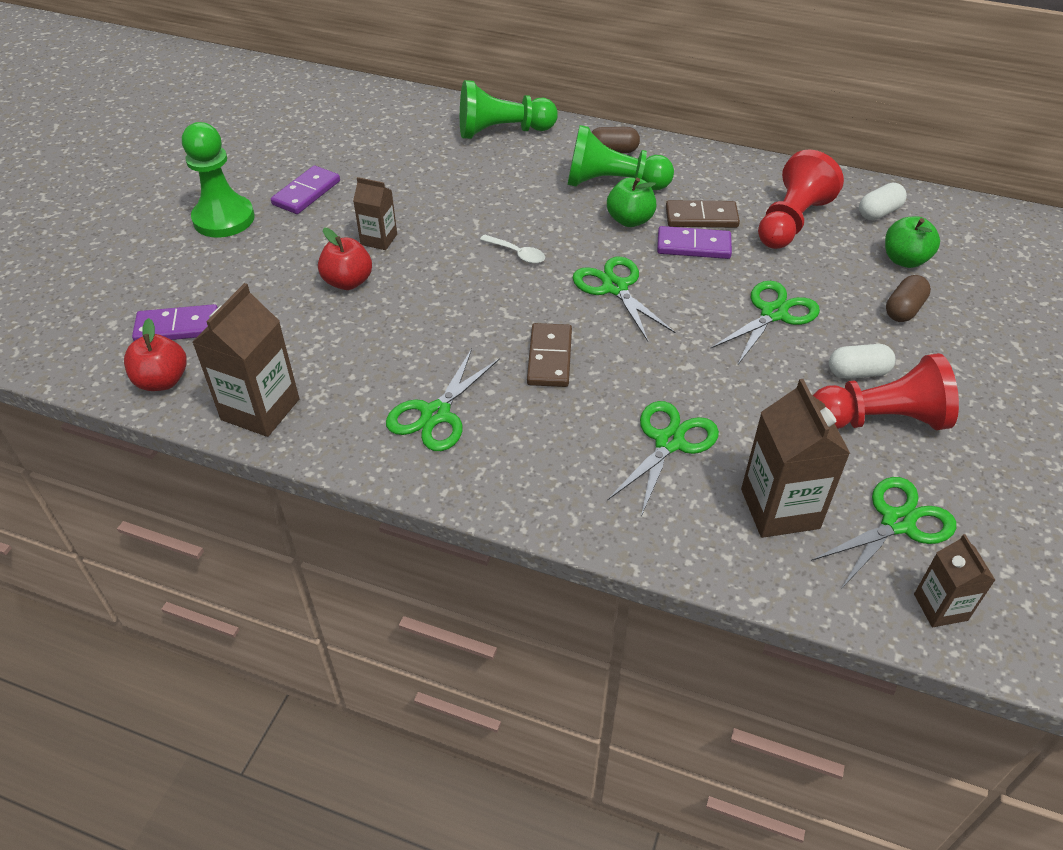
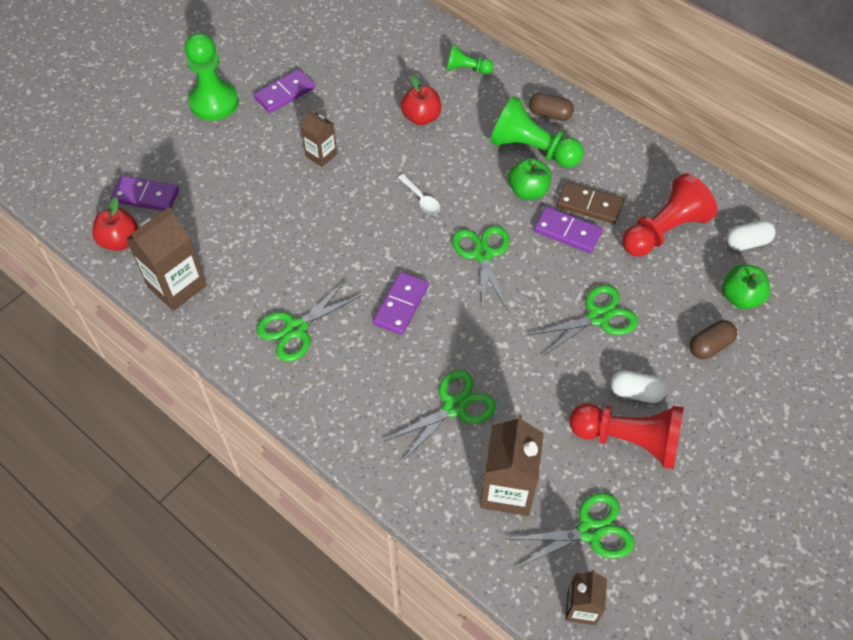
camera: 20 degrees right, 10 degrees up
(348, 282) = (282, 189): red apple -> red apple (421, 117)
(502, 131) = (467, 69): green pawn -> green pawn, size x0.54
(550, 358) = (401, 305): brown domino -> purple domino

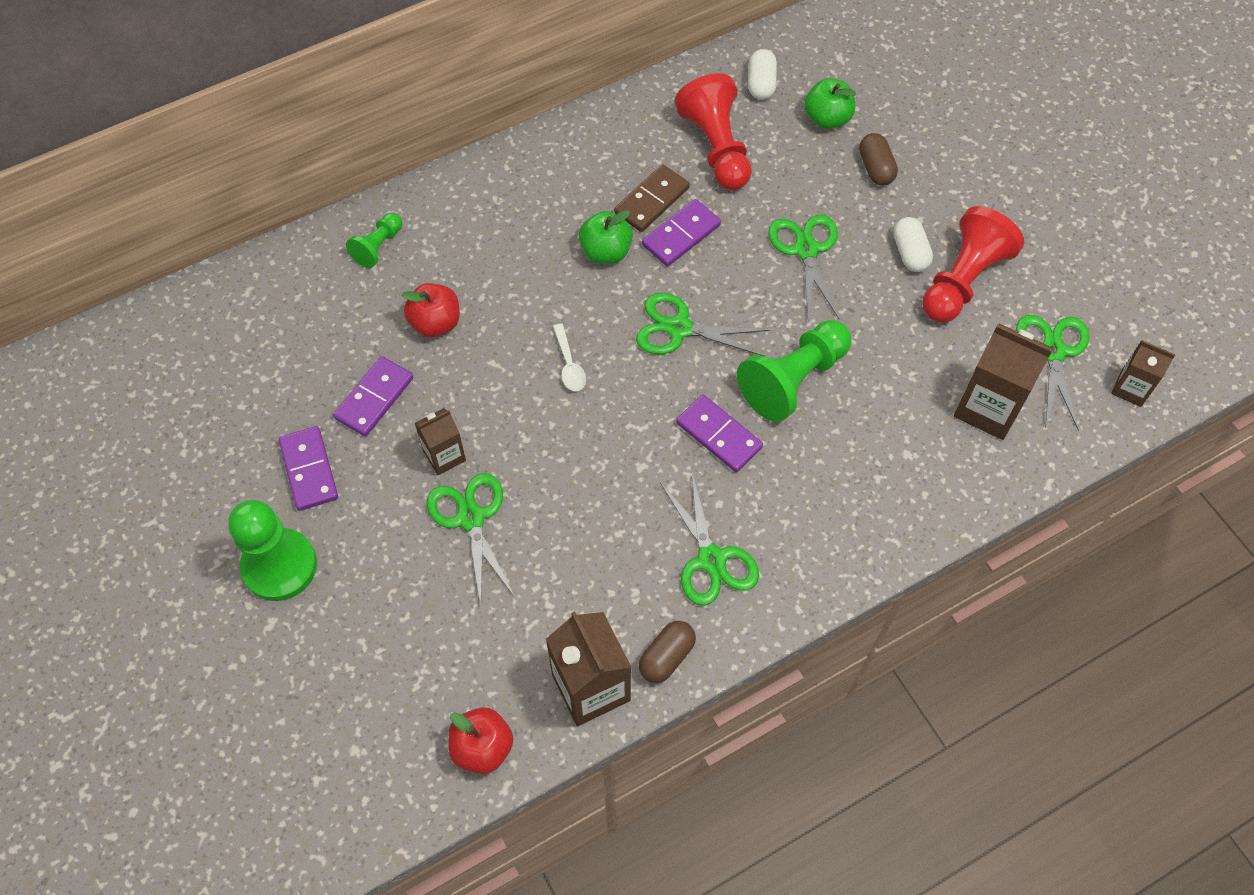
camera: 70 degrees left, 5 degrees up
(146, 196) = (415, 696): purple domino -> purple domino (374, 398)
(421, 199) = (569, 364): white spoon -> white spoon turned 90 degrees clockwise
(454, 407) = (874, 424): green scissors -> green scissors (471, 518)
(532, 149) = (544, 225): green pawn -> green pawn (793, 380)
(550, 114) = (498, 188): brown capsule -> brown capsule (666, 657)
(635, 393) = (910, 253): white capsule -> white capsule turned 45 degrees counterclockwise

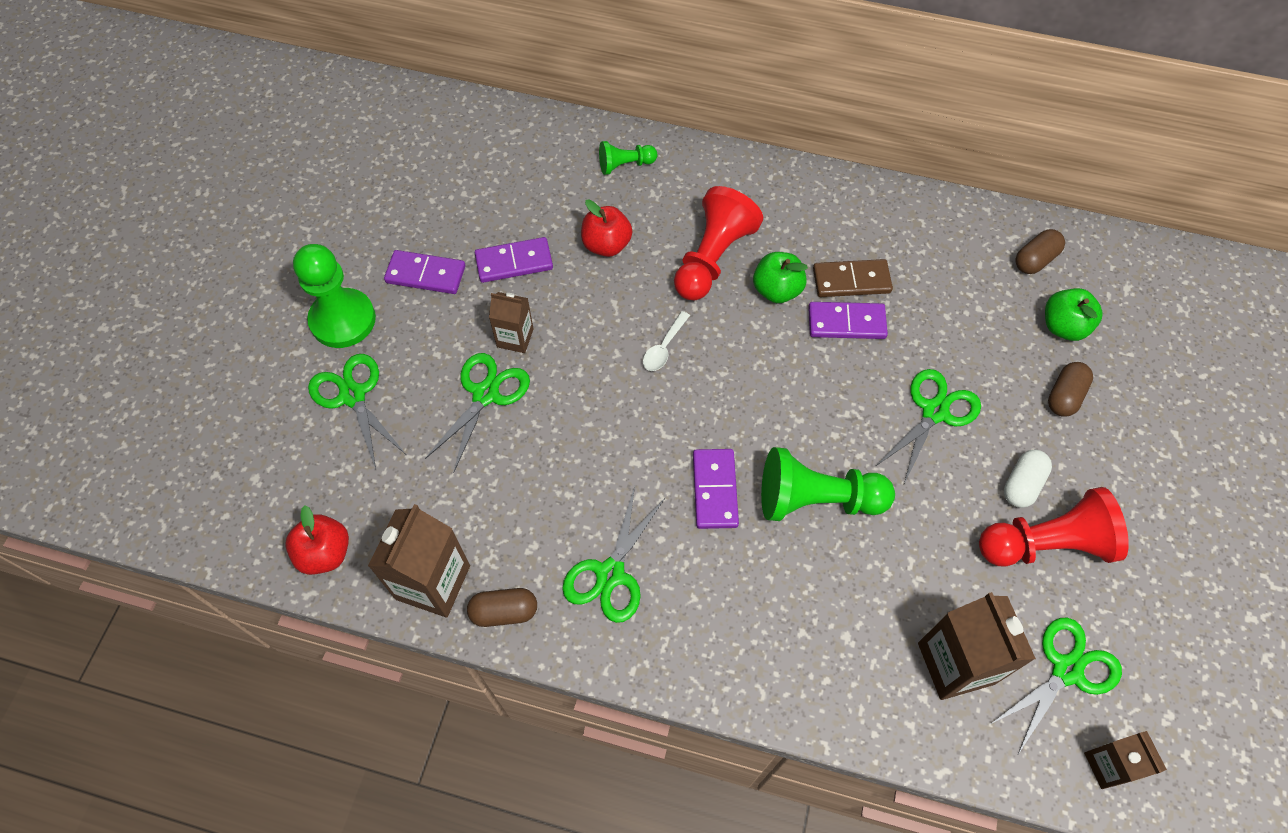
camera: 45 degrees right, 0 degrees up
(309, 470) = (425, 274): purple domino -> purple domino turned 75 degrees clockwise
(679, 328) = (770, 388): green scissors -> green scissors (352, 395)
(716, 147) = (945, 280): red pawn -> red pawn (712, 258)
(761, 84) = (1035, 260): white capsule -> brown capsule

